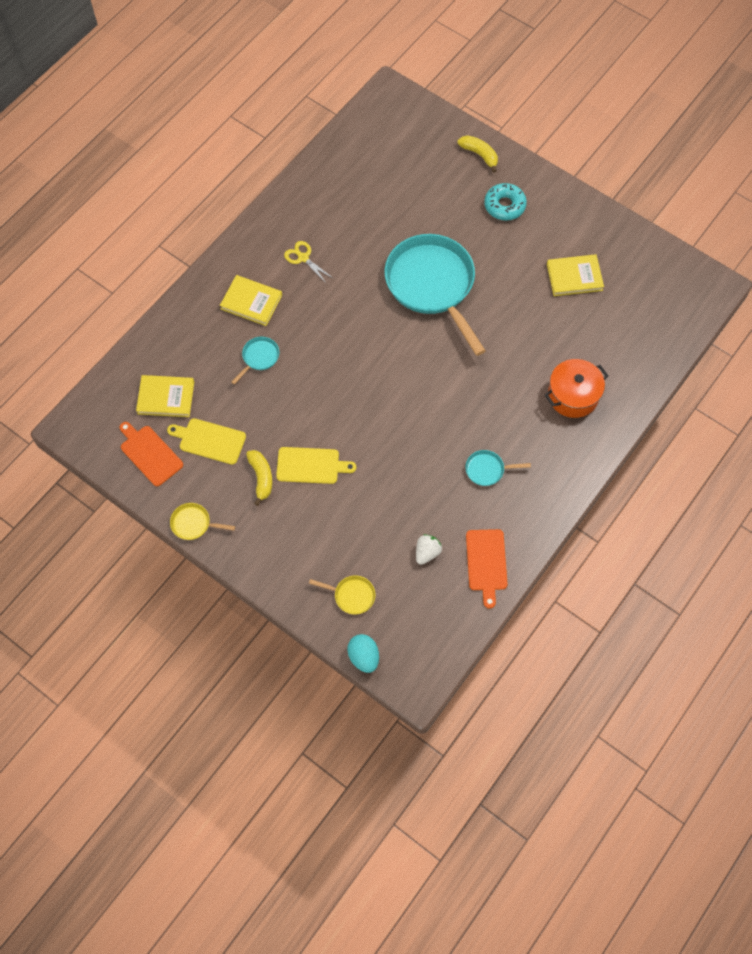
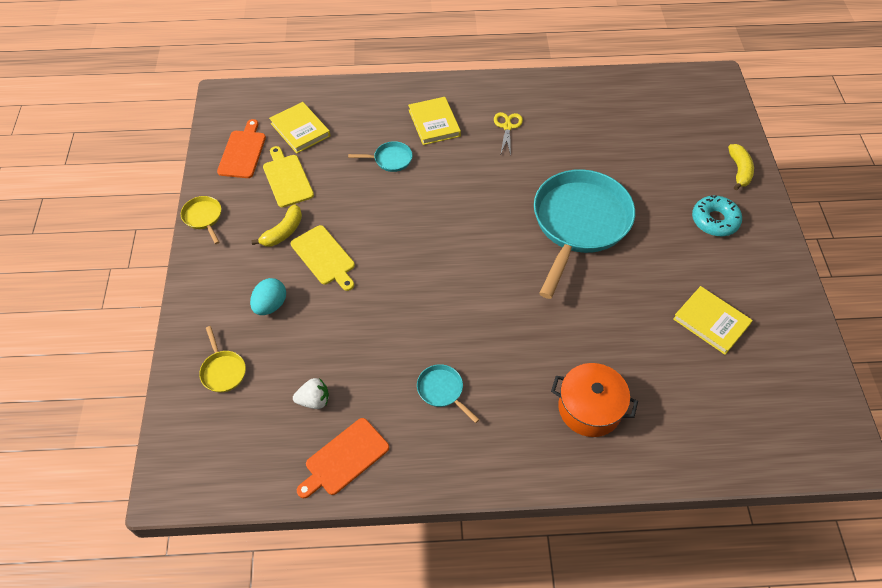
camera: 50 degrees right, 10 degrees down
(363, 657) = (167, 422): turquoise egg -> turquoise egg (270, 305)

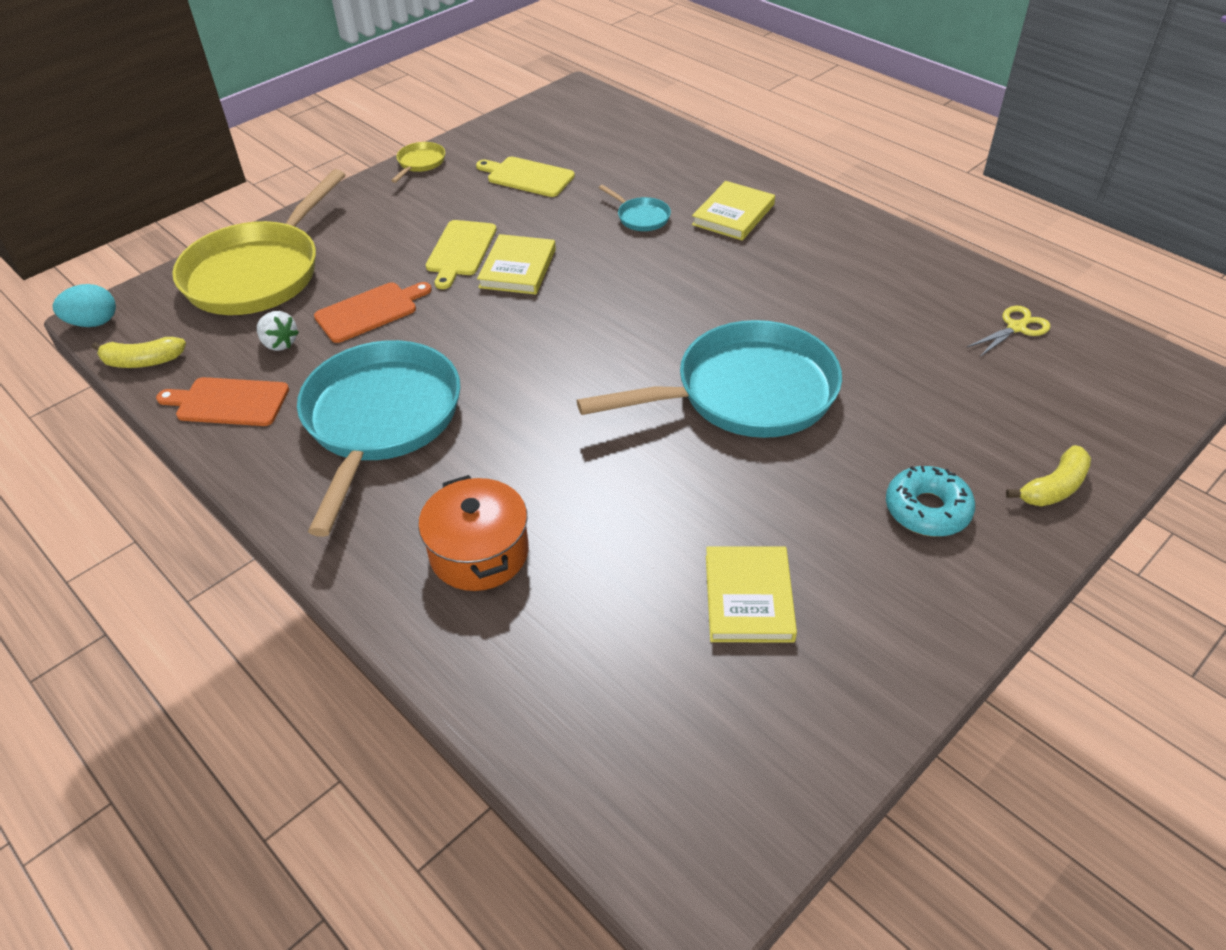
camera: 50 degrees right, 10 degrees down
(223, 371) = (258, 272): yellow pan -> yellow pan, size x2.49
(243, 152) = (525, 137): orange cutting board -> orange cutting board (370, 311)
(270, 305) = (364, 255): turquoise egg -> turquoise egg (93, 323)
(283, 232) = (460, 211): yellow banana -> yellow banana (143, 361)
(287, 179) = (527, 177): yellow cutting board -> yellow cutting board turned 90 degrees counterclockwise
(300, 130) = (598, 149): yellow book -> yellow book (517, 268)
(442, 390) = (380, 421): turquoise pan -> turquoise pan, size x2.49
(507, 126) = (808, 262): yellow scissors -> yellow scissors (1016, 327)

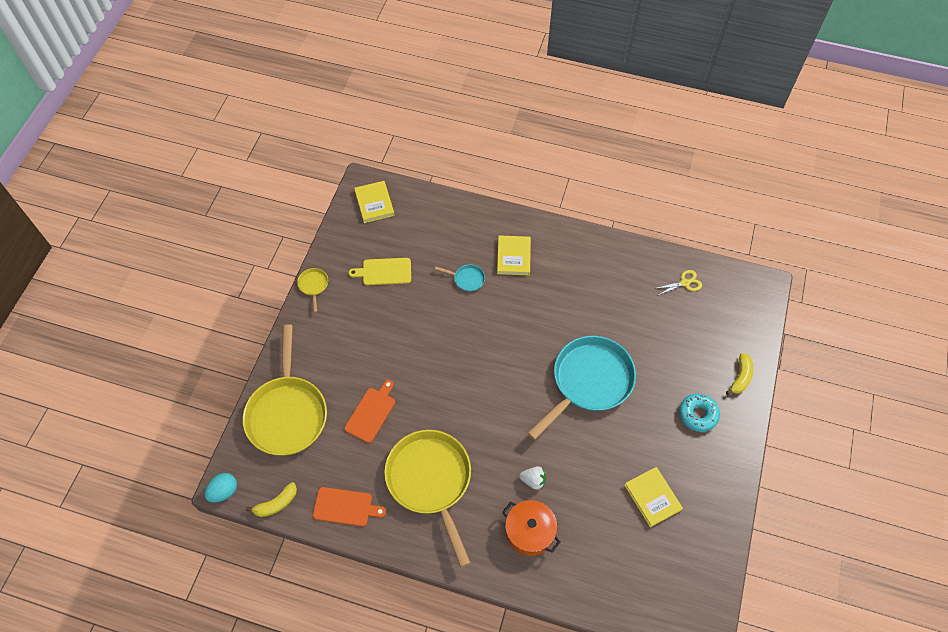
camera: 30 degrees left, 15 degrees up
(228, 402) = (345, 507): orange cutting board -> orange cutting board turned 150 degrees counterclockwise
(279, 343) = (340, 457): white strawberry -> white strawberry (533, 480)
(380, 421) = (431, 481): turquoise pan -> yellow pan
(460, 251) = (388, 347): yellow cutting board -> none
(517, 268) = (427, 347): yellow book -> yellow book (374, 203)
(1016, 327) = (685, 283): yellow scissors -> yellow scissors turned 45 degrees clockwise

